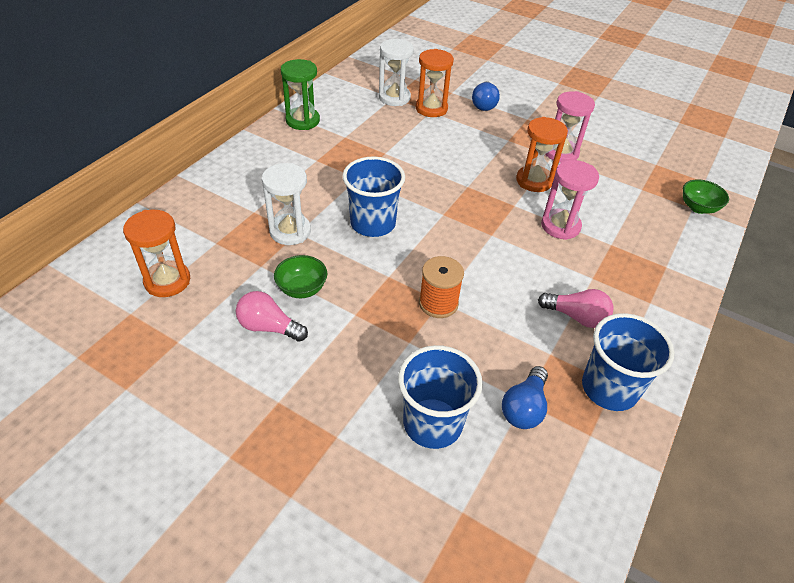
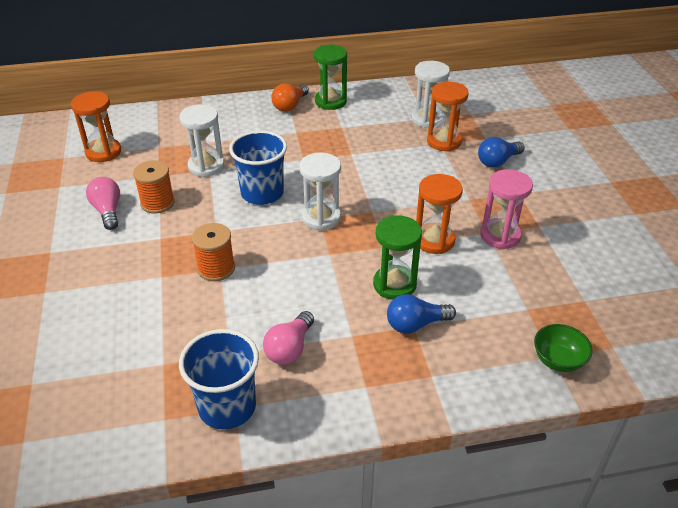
camera: 50 degrees right, 5 degrees down
(275, 141) = (290, 105): none -> orange light bulb
(302, 289) = (157, 203): green bowl -> orange spool
(432, 423) = (96, 328): blue cup -> none
(444, 213) = (321, 218): none -> white hourglass
(524, 407) = (156, 367): blue light bulb -> blue light bulb (416, 324)
(560, 226) = (394, 284): pink hourglass -> green hourglass
(576, 317) = (290, 348): pink light bulb -> pink light bulb turned 45 degrees clockwise

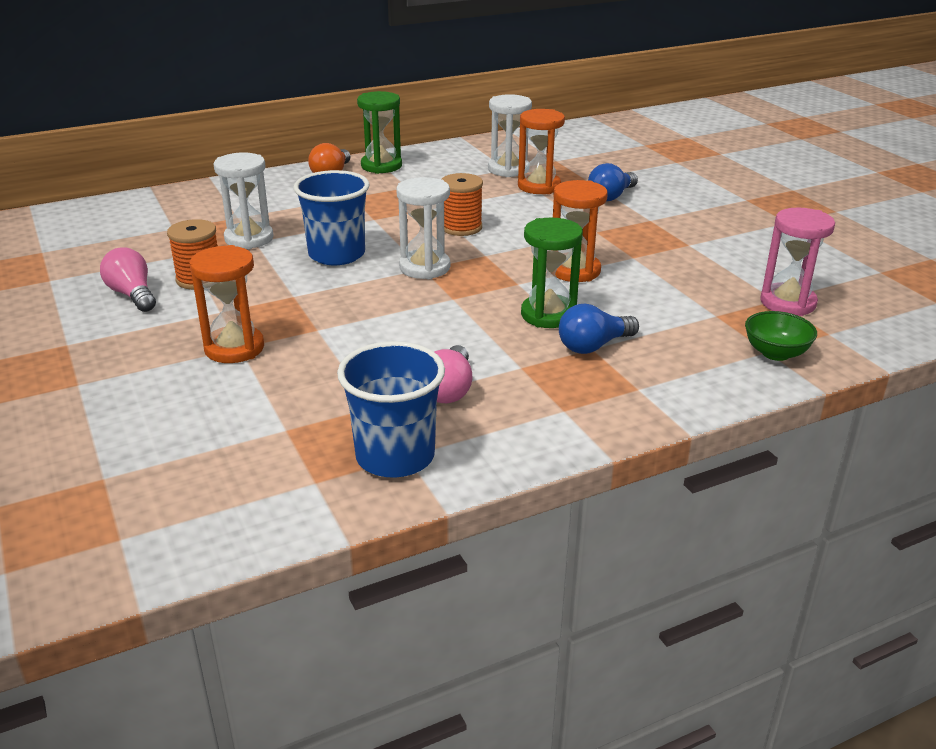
camera: 15 degrees left, 10 degrees down
(103, 152) = (98, 241): orange hourglass -> orange hourglass (234, 348)
(216, 268) = (312, 330): orange spool -> orange spool (461, 227)
(500, 235) = (649, 257): pink hourglass -> pink hourglass (788, 303)

